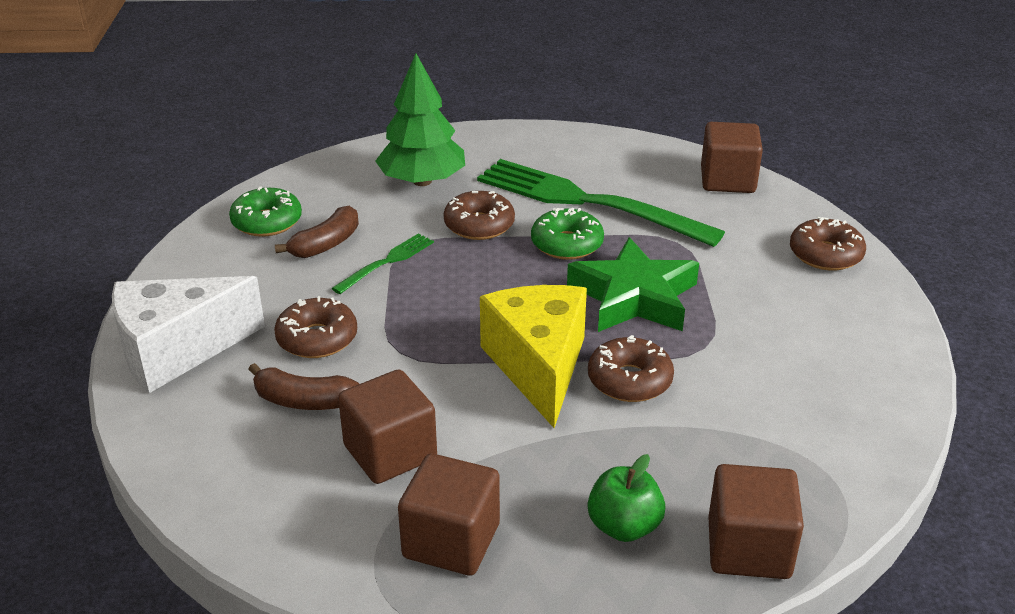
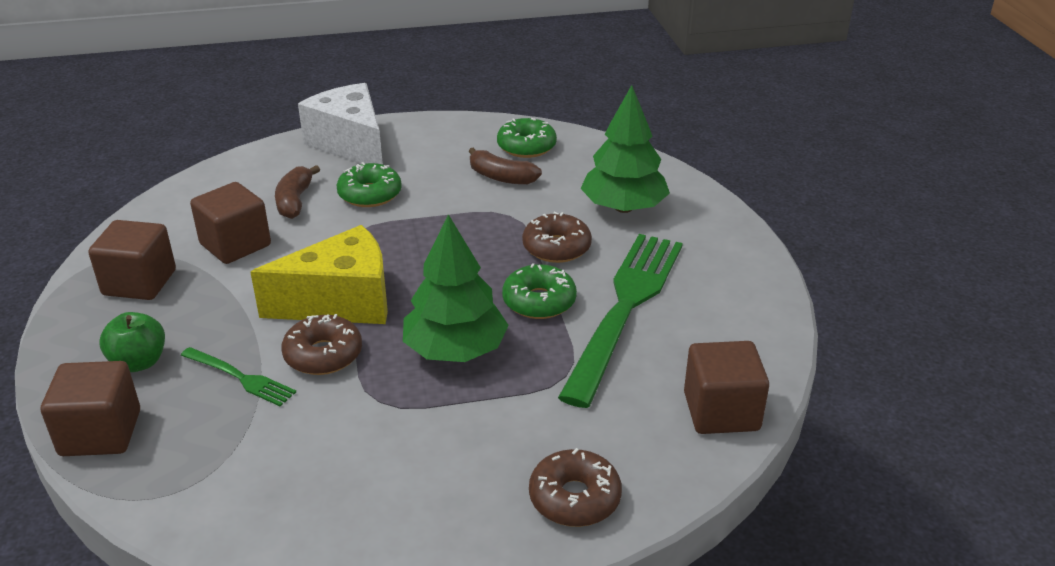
camera: 80 degrees right, 0 degrees up
(317, 339) = (370, 194): brown donut -> green donut
(387, 262) = (482, 209): green fork -> green fork (241, 378)
(634, 297) = (455, 350): green star -> green tree

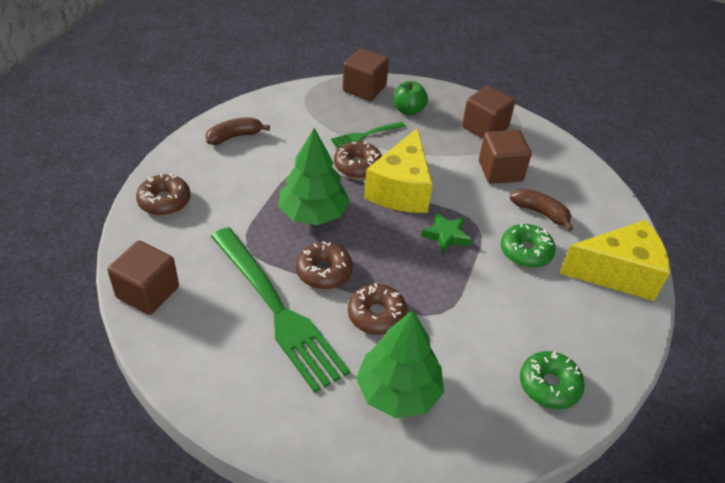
camera: 120 degrees right, 10 degrees up
(350, 144) = (617, 273): white cheese -> yellow cheese
(394, 245) = (446, 235): none -> green star
(501, 177) = (503, 338): brown banana -> brown banana (234, 137)
(539, 301) = (324, 272): green donut -> brown donut

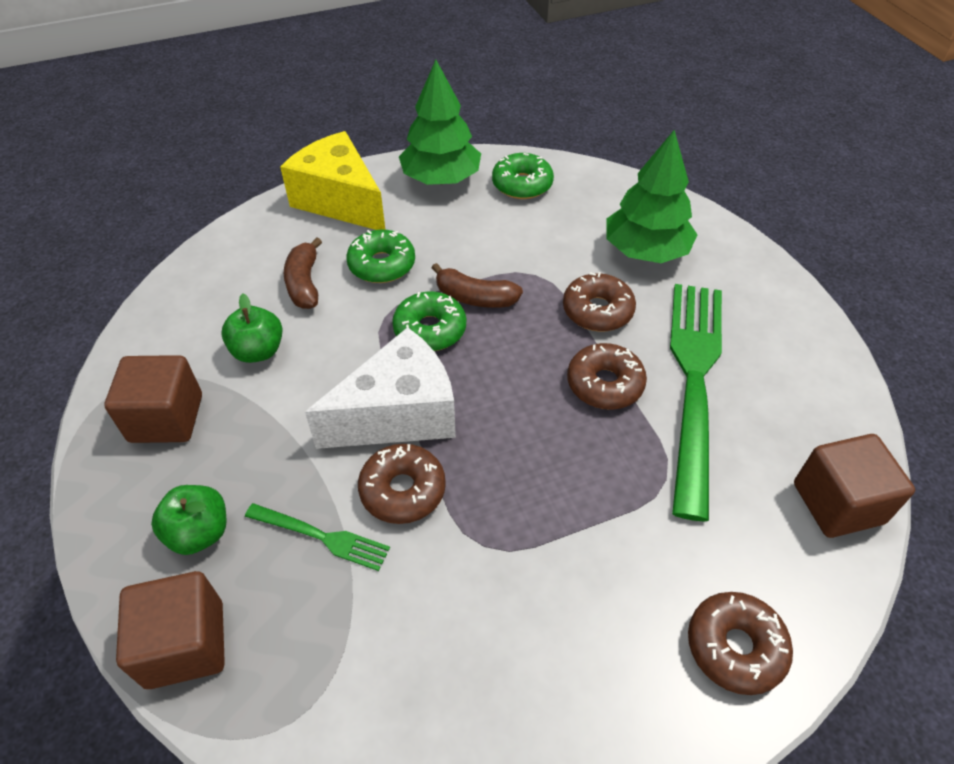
camera: 130 degrees left, 5 degrees up
(234, 137) = (516, 712): brown banana -> brown banana (475, 297)
(313, 213) = (541, 462): green tree -> green tree (441, 179)
(401, 190) = (399, 414): yellow cheese -> white cheese
(446, 235) = (430, 329): green star -> green donut
(500, 171) = (258, 351): brown cube -> green apple

